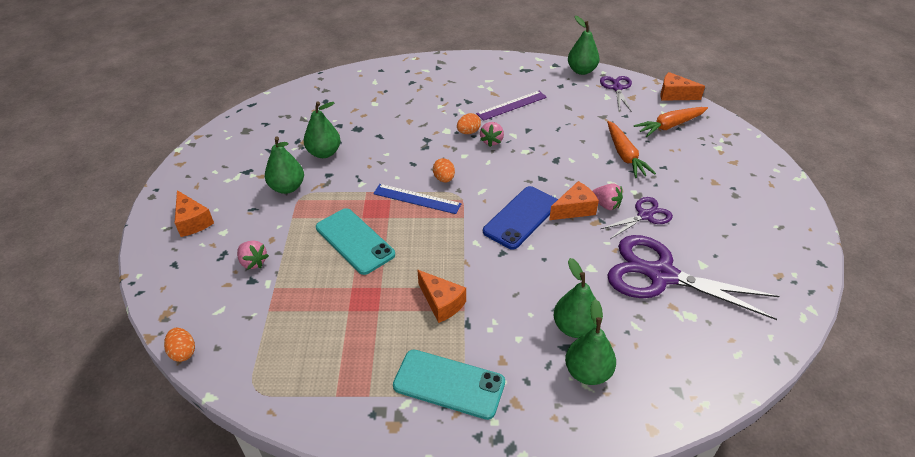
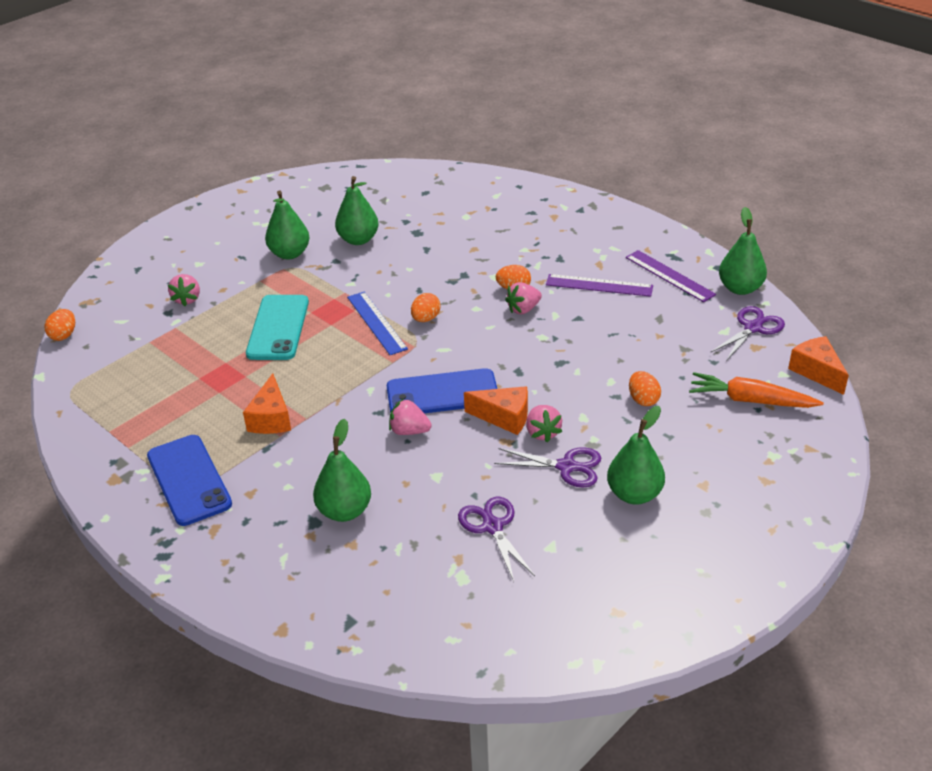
camera: 45 degrees right, 5 degrees down
(192, 221) = (189, 243): orange cheese -> none
(449, 384) = (189, 480): turquoise phone -> blue phone
(537, 252) = (409, 431): none -> pink strawberry
(539, 81) = (669, 276): none -> purple ruler
(587, 372) = (300, 550): green pear -> green pear (634, 494)
(625, 155) = (643, 400): orange carrot -> orange egg
(661, 275) = (492, 527): purple scissors -> purple scissors, size x0.52

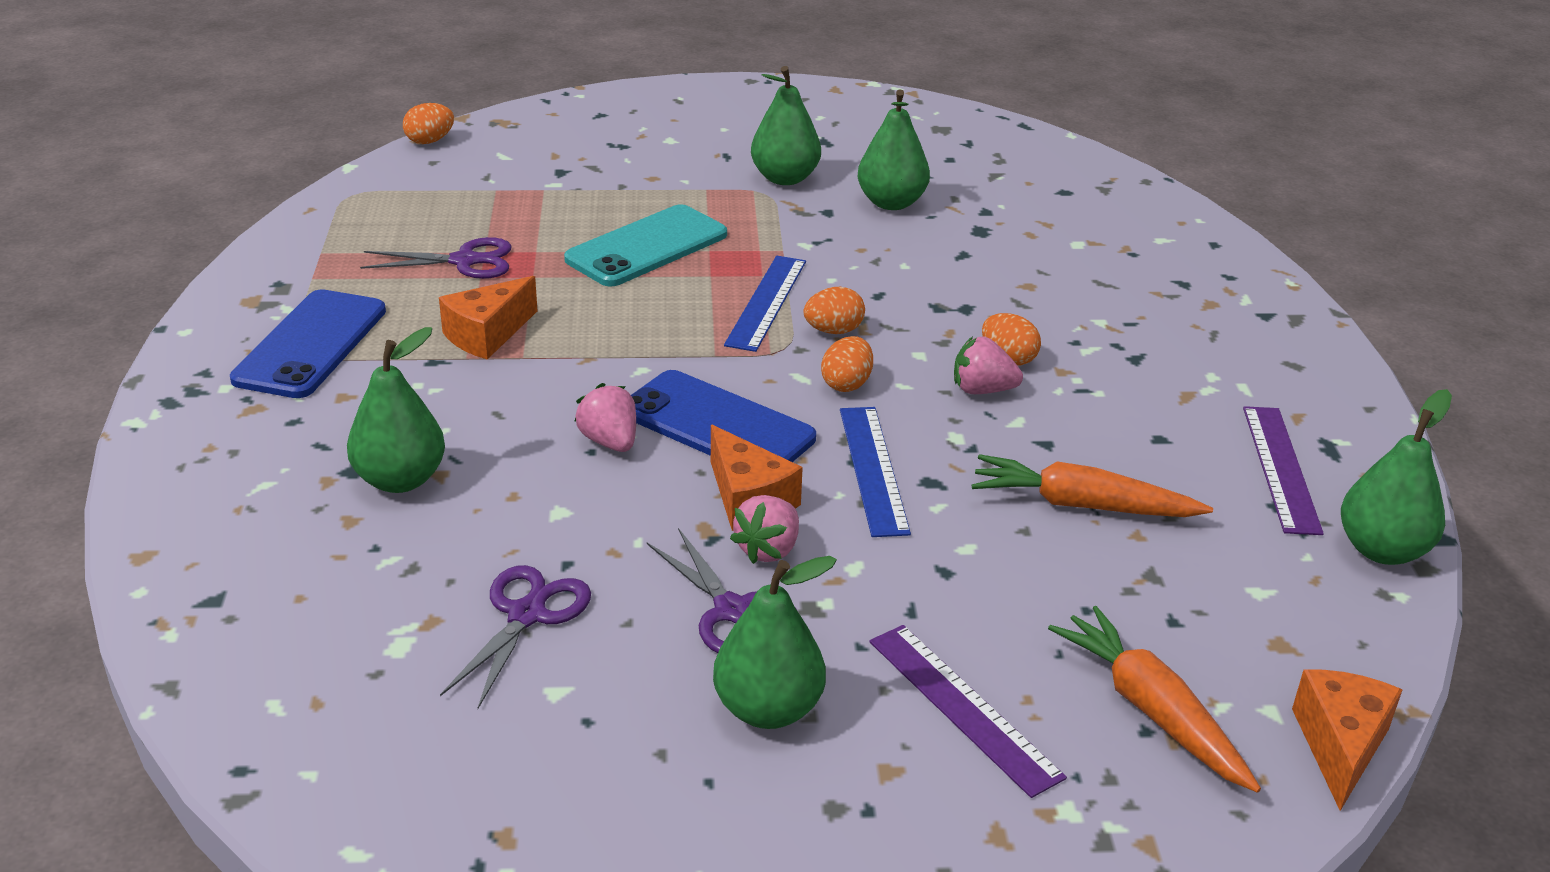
camera: 40 degrees right, 5 degrees down
(187, 299) = (600, 168): pink strawberry -> none
(532, 372) = (873, 469): none -> blue ruler
(599, 285) = (1143, 421): purple ruler -> purple ruler (963, 707)
(625, 336) = (1082, 505): none -> orange carrot
(643, 400) = (977, 600): orange egg -> orange egg (846, 384)
(753, 328) = (1317, 616): purple scissors -> purple scissors (464, 261)

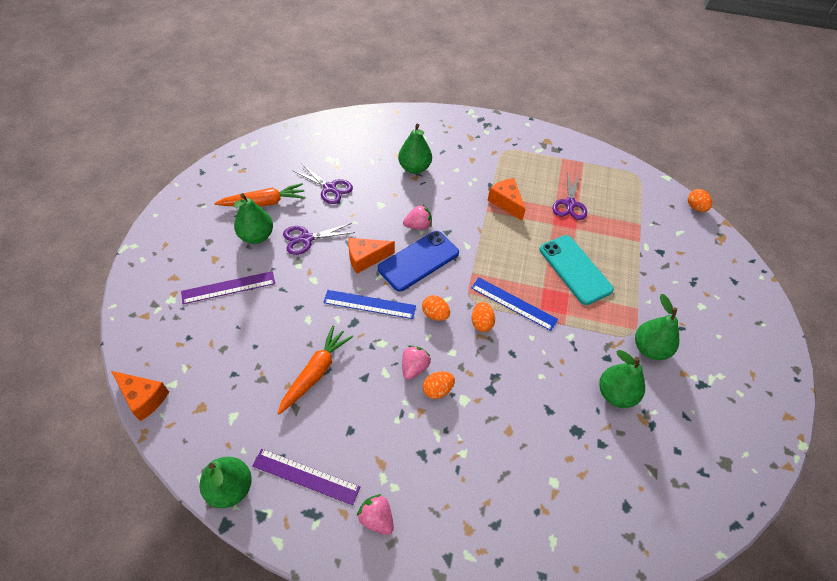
camera: 105 degrees right, 20 degrees up
(311, 345) = (510, 154): blue phone -> none
(768, 549) = (334, 257): pink strawberry -> pink strawberry (376, 518)
(1151, 710) = (195, 343): orange carrot -> orange carrot (264, 202)

